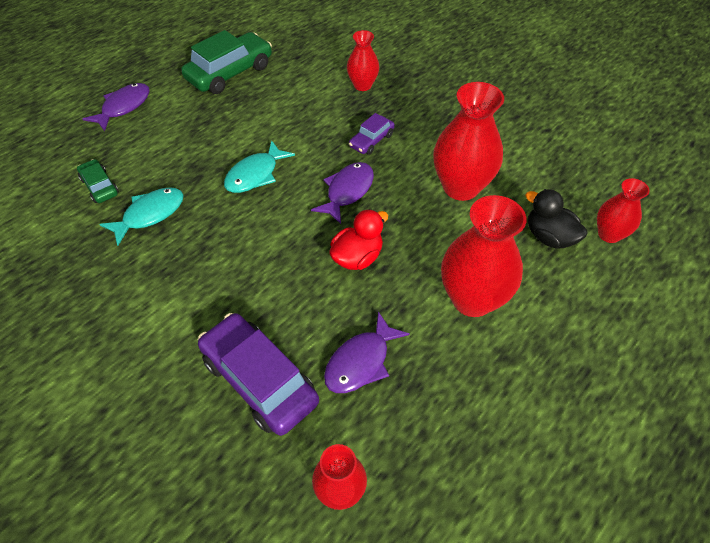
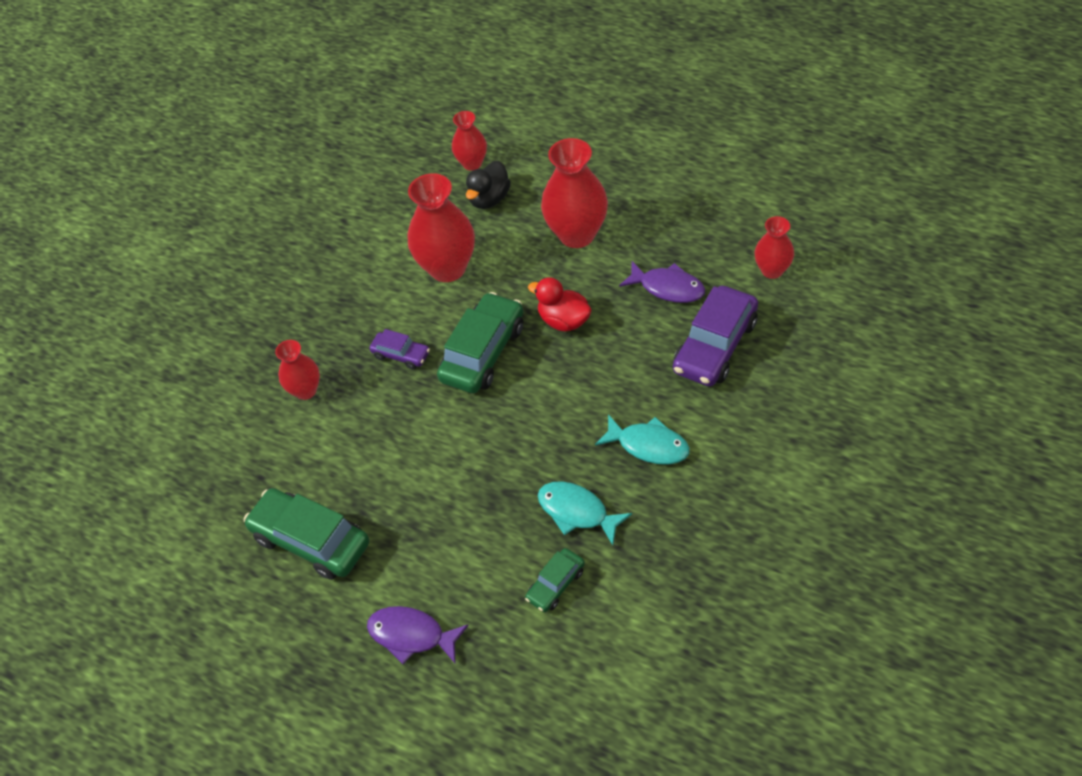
camera: 100 degrees left, 0 degrees up
(255, 175) = (486, 440): turquoise fish -> turquoise fish (648, 445)
(347, 191) = (483, 352): purple fish -> green car

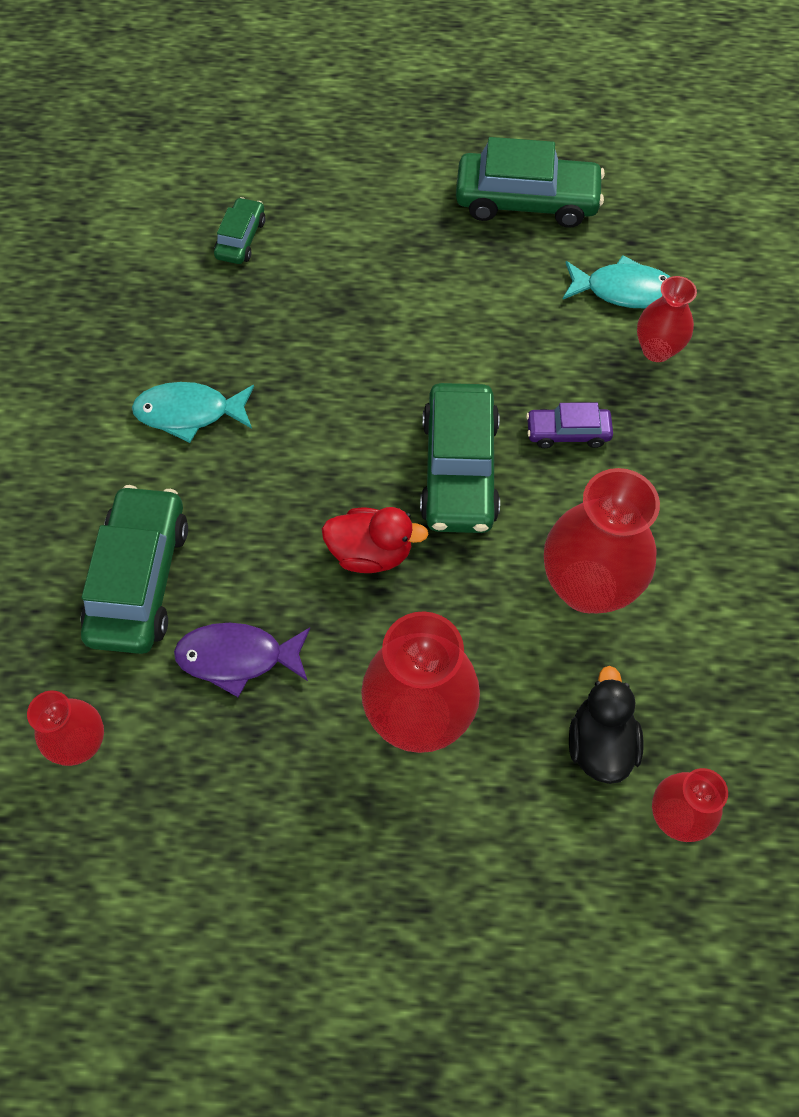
camera: 150 degrees right, 10 degrees up
(411, 635) = (367, 156): purple fish -> none
(577, 512) = (247, 314): turquoise fish -> turquoise fish (623, 290)
(715, 346) = (140, 579): purple car -> green car

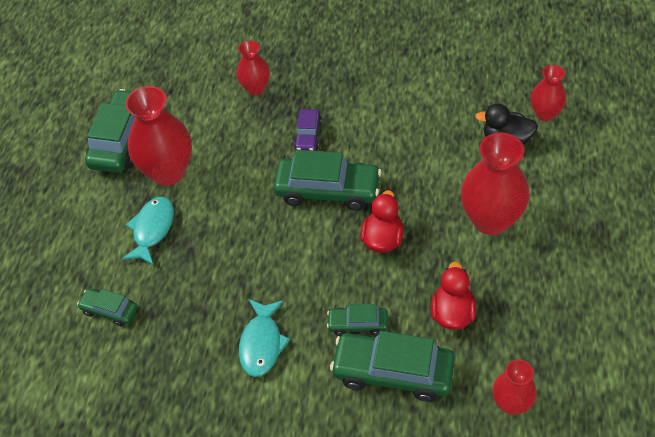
camera: 80 degrees left, 10 degrees down
(219, 528) = (358, 324): none -> green car
(237, 657) = (452, 313): purple fish -> red duck
(587, 586) = (412, 136): red vase -> red vase (168, 172)
(623, 290) = (207, 99): turquoise fish -> turquoise fish (152, 229)

